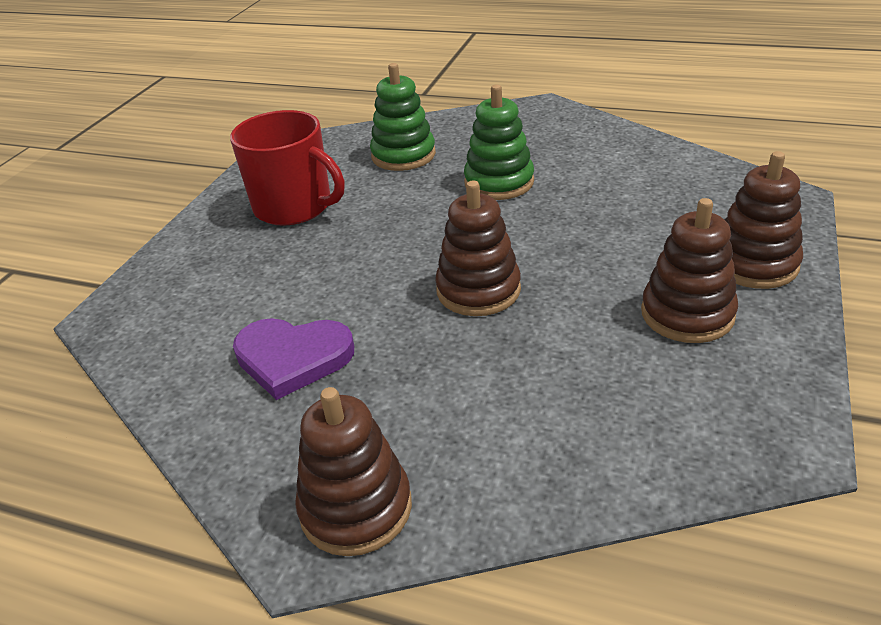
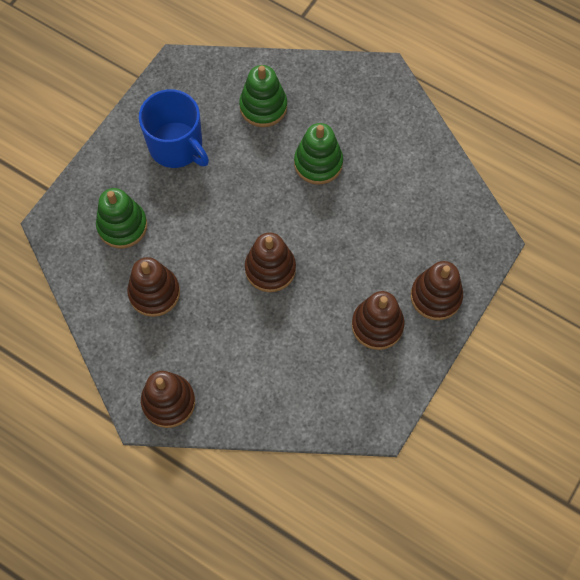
camera: 10 degrees right, 30 degrees up
(225, 295) = (122, 226): none -> green stacking toy
(293, 358) = (154, 293): purple heart -> brown stacking toy
(294, 207) = (177, 146): red mug -> blue mug

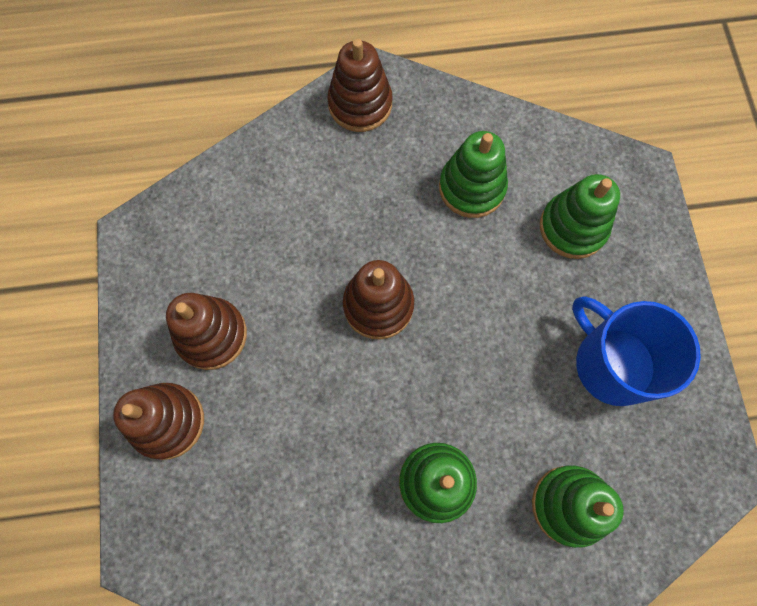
camera: 140 degrees right, 5 degrees up
(154, 293) = (472, 188): brown stacking toy -> green stacking toy
(177, 146) = (612, 363): blue mug -> blue mug turned 45 degrees clockwise

